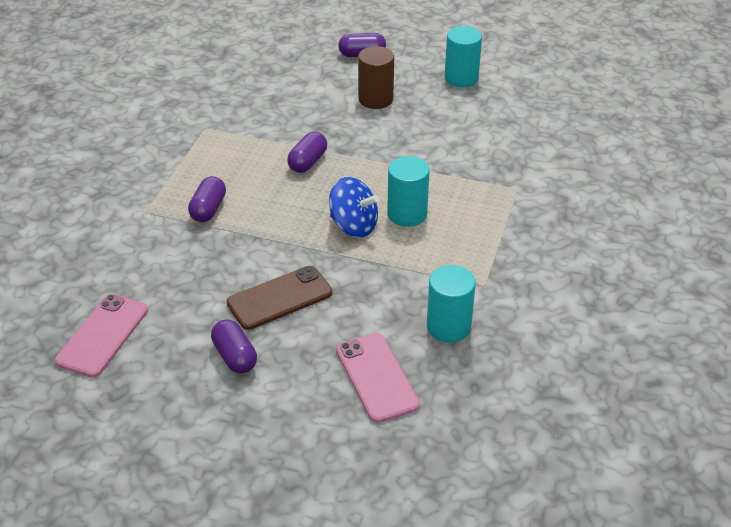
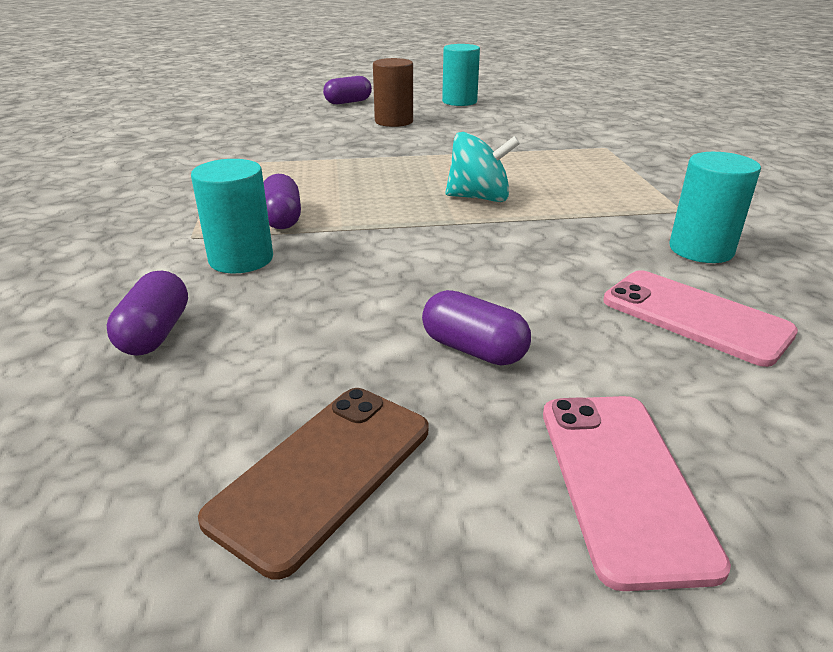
camera: 25 degrees left, 10 degrees down
(103, 335) = (222, 384): pink phone -> pink phone (623, 482)
(280, 298) = (466, 273): brown phone -> brown phone (323, 472)
(307, 162) = (369, 166): purple capsule -> purple capsule (155, 333)
(353, 226) = (479, 198): blue spinning top -> turquoise spinning top
(407, 214) = (525, 180): turquoise cylinder -> turquoise cylinder (241, 259)

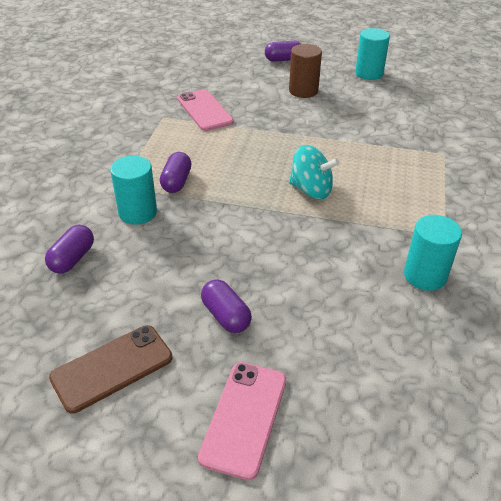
camera: 20 degrees right, 10 degrees up
(695, 317) = (371, 329): pink phone -> pink phone (205, 110)

